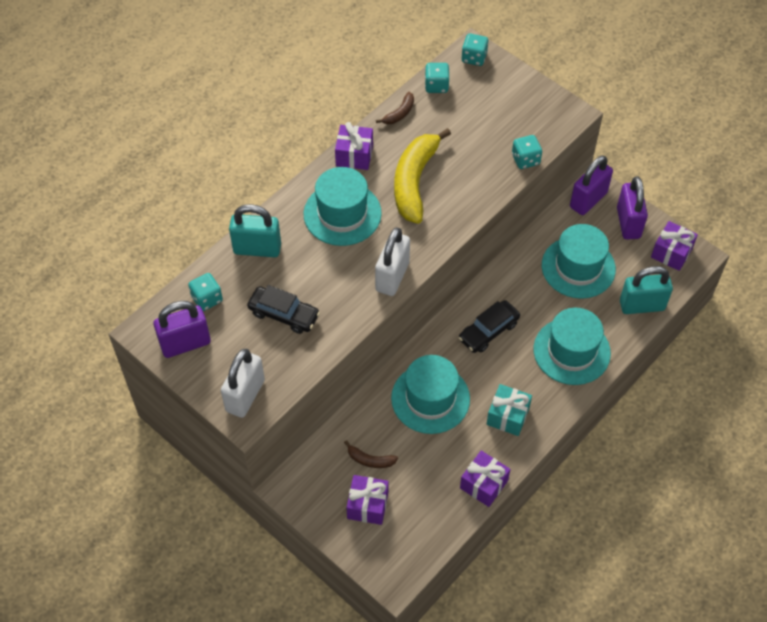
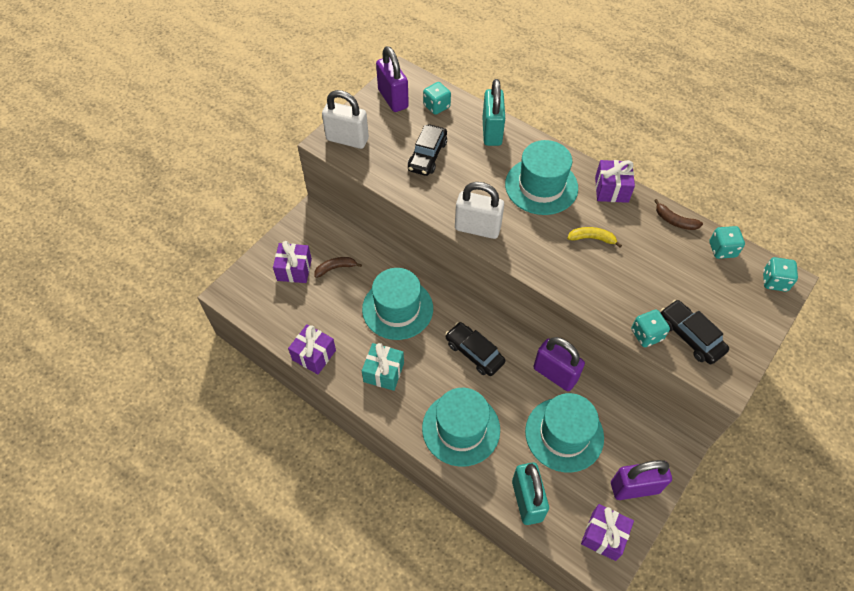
camera: 85 degrees right, 0 degrees up
(370, 460) = (335, 268): brown banana -> brown banana turned 60 degrees clockwise
(414, 182) = (592, 238): yellow banana -> yellow banana, size x0.45
(528, 129) = (690, 336): none -> black car
(588, 200) = (655, 444): purple padlock -> purple padlock (555, 374)

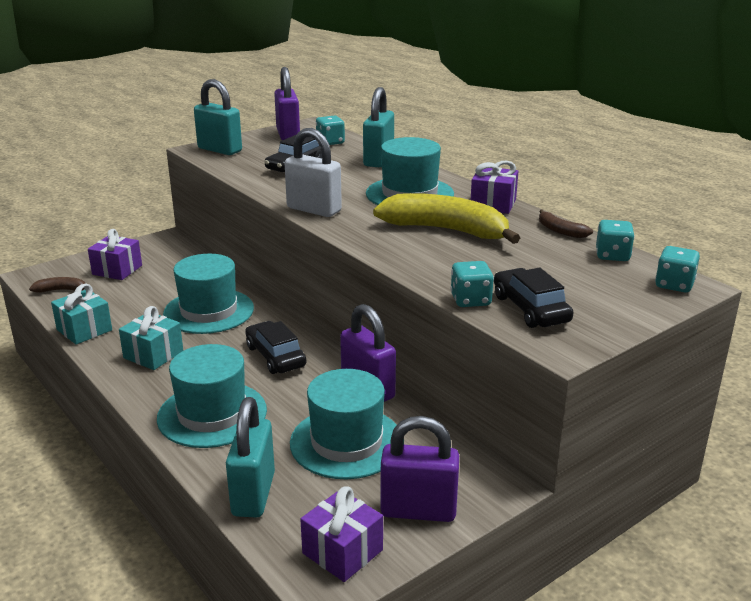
camera: 15 degrees right, 30 degrees down
(314, 355) = (84, 330): purple gift -> turquoise gift
(335, 268) = (163, 275): brown banana -> brown banana (61, 290)
(347, 139) = (220, 150): white padlock -> turquoise padlock
(592, 238) = (446, 230): yellow banana -> yellow banana, size x2.23

